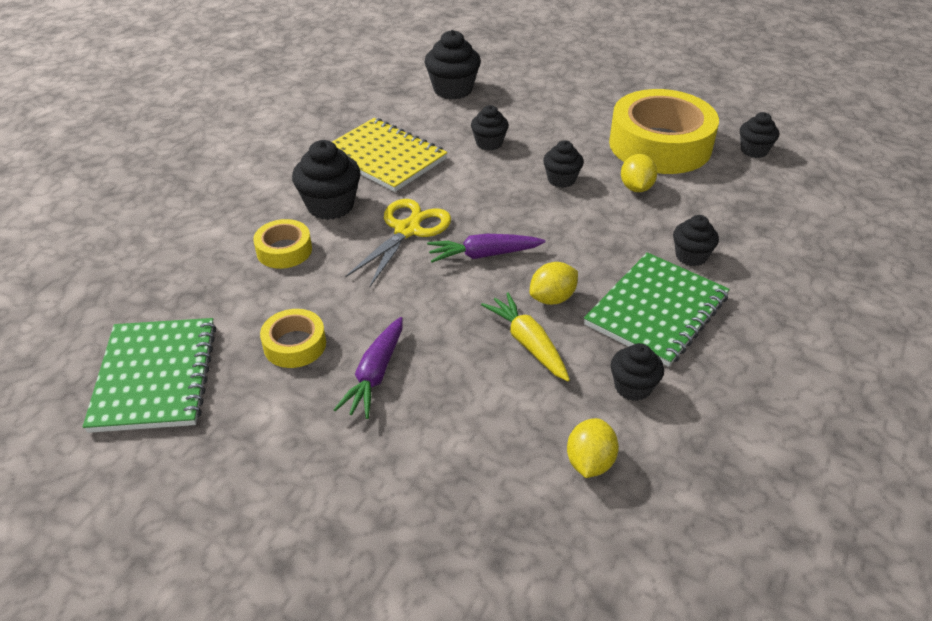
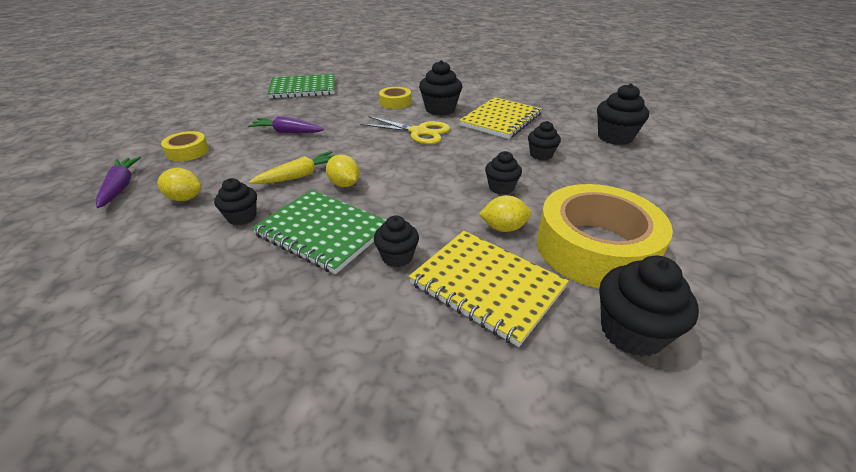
camera: 85 degrees right, 5 degrees down
(295, 345) = (317, 112): yellow tape -> yellow tape (187, 151)
(483, 255) = (394, 158): purple carrot -> purple carrot (120, 187)
(721, 207) = (487, 286): none -> yellow notebook
(754, 150) = (631, 332): black cupcake -> black cupcake, size x1.61

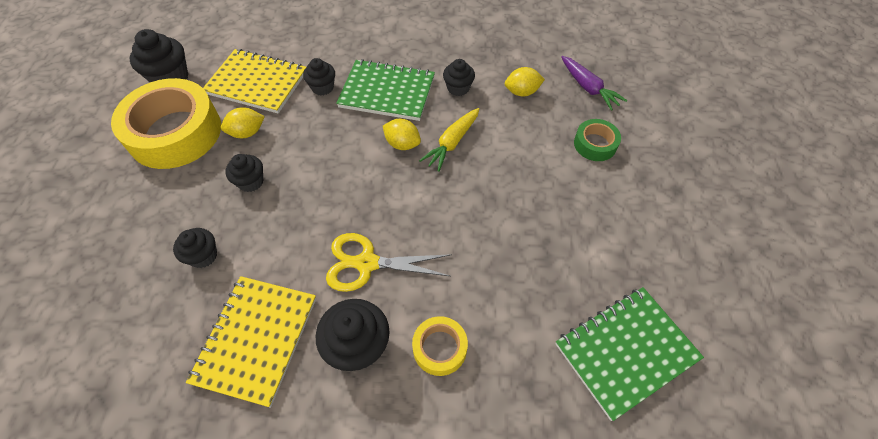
camera: 160 degrees right, 20 degrees up
(187, 151) = (595, 144): yellow tape -> green tape
(287, 132) = (529, 211): purple carrot -> none
(615, 137) = (89, 337): black cupcake -> none

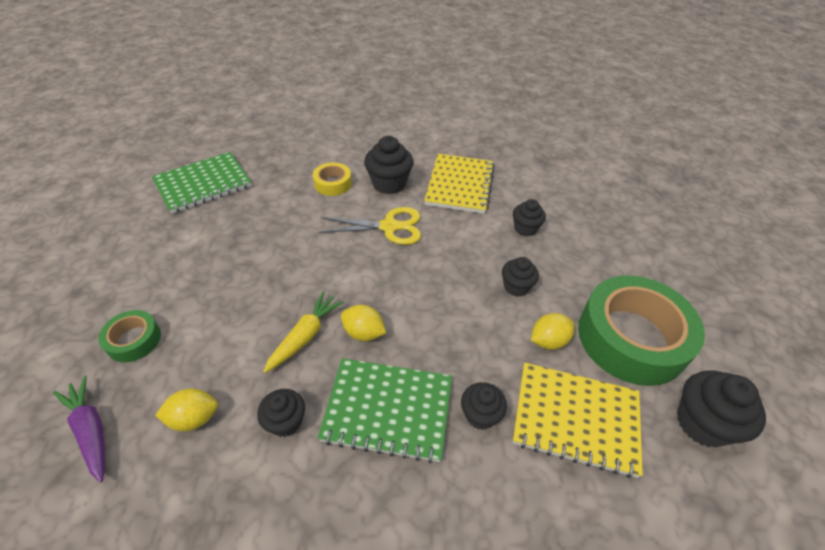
camera: 175 degrees right, 10 degrees down
(175, 133) = (631, 338): yellow tape -> green tape

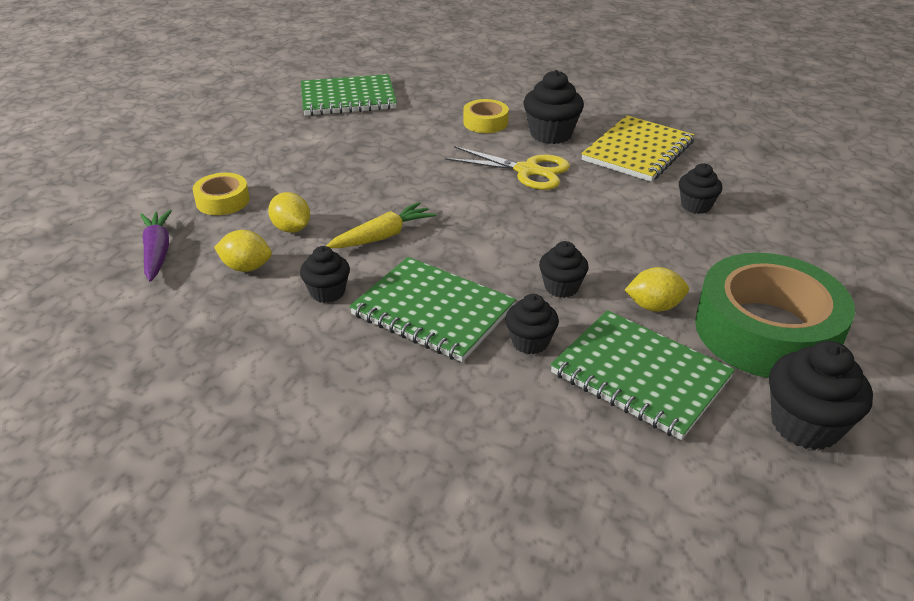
camera: 25 degrees right, 10 degrees down
(134, 340) = (223, 201): green tape -> yellow tape
(363, 333) = (444, 248): yellow lemon -> yellow lemon (291, 228)
(516, 287) = (646, 253): black cupcake -> black cupcake (561, 287)
(575, 419) = (640, 376): yellow notebook -> green notebook

